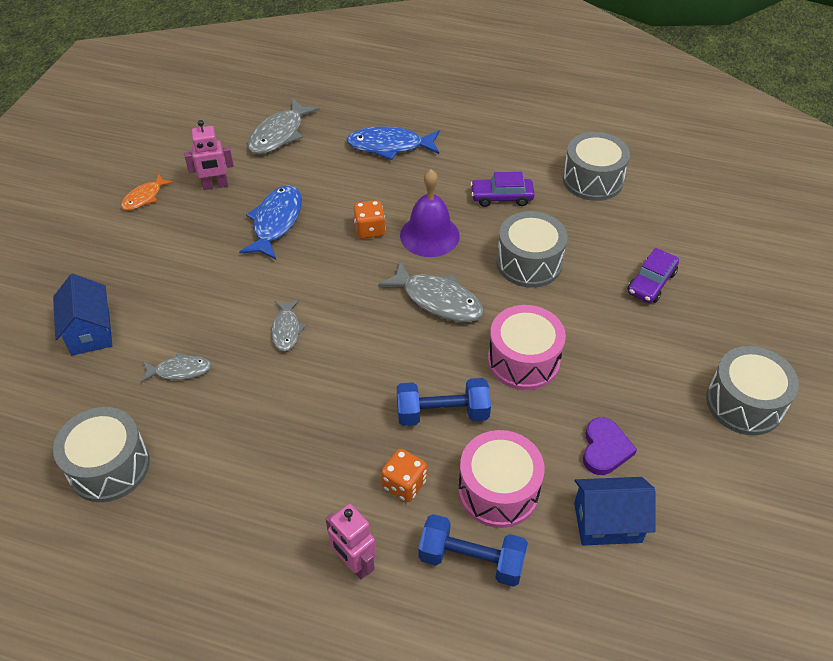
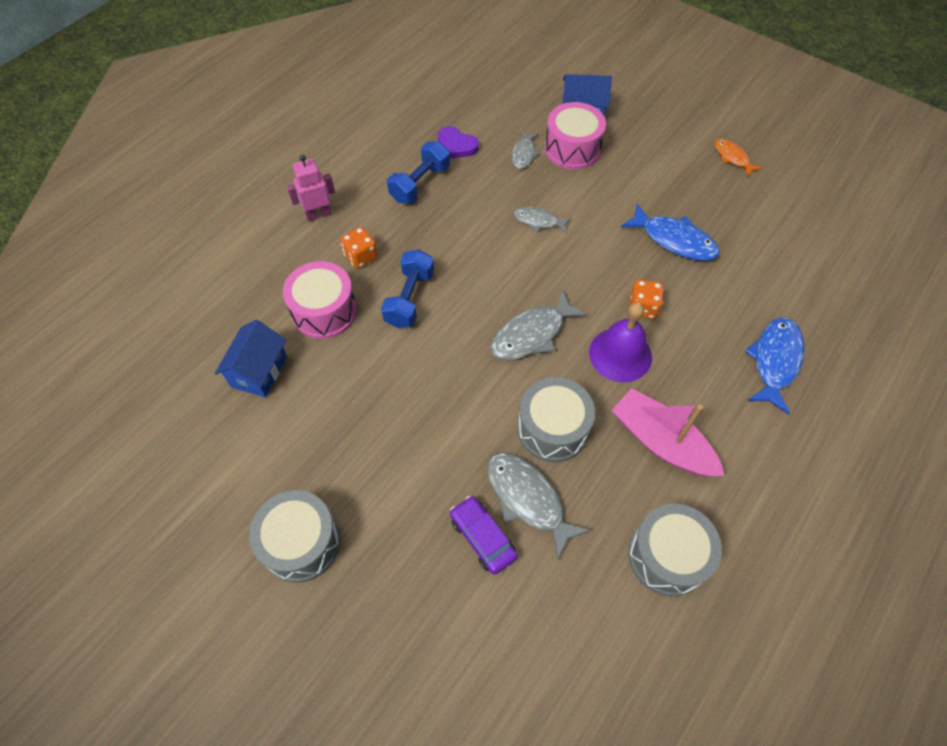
camera: 110 degrees right, 10 degrees up
(109, 466) = (457, 111): grey drum -> none
(215, 186) = (738, 206): pink robot -> none
(279, 134) = (812, 269): grey fish -> grey fish (528, 499)
(471, 560) = (283, 277): blue dumbbell -> blue dumbbell (420, 184)
(501, 197) = (661, 442): purple car -> pink boat
(523, 360) = (435, 375): pink drum -> pink drum (572, 149)
(605, 449) = (319, 399): purple heart -> purple heart (456, 146)

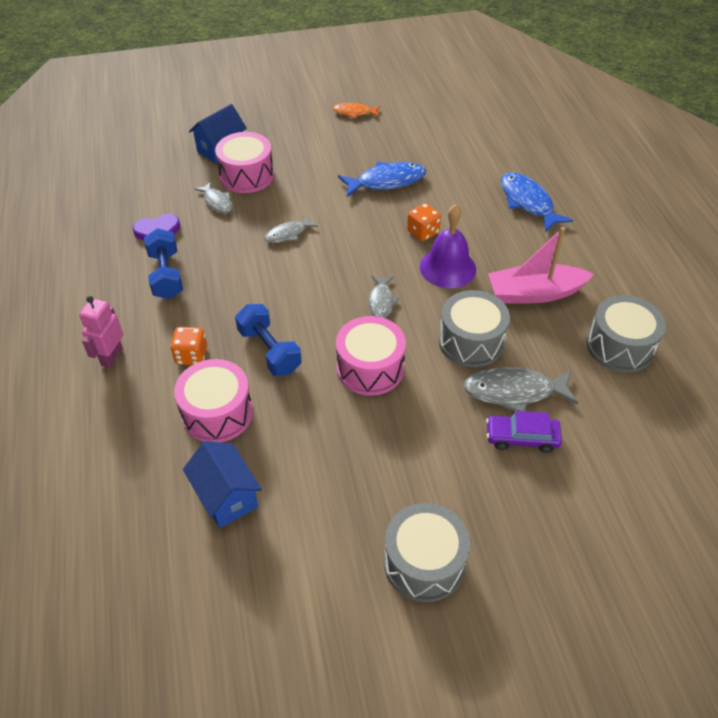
camera: 50 degrees left, 10 degrees down
(454, 376) = (370, 368): none -> pink drum
(532, 334) = (381, 301): grey fish -> grey fish, size x0.59

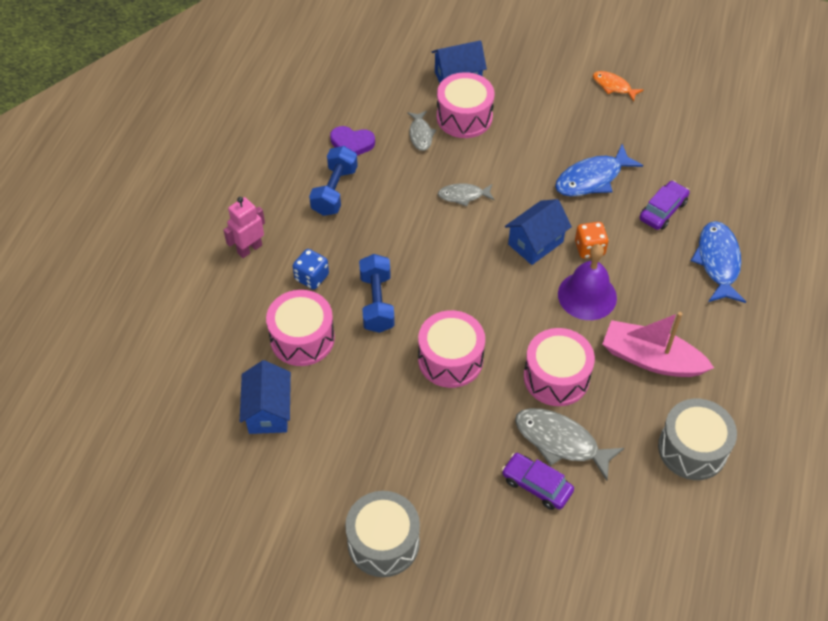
camera: 30 degrees right, 5 degrees up
(191, 356) = (311, 277): orange dice -> blue dice
(376, 245) = (535, 243): none -> blue house
(381, 301) = (502, 301): grey fish -> none
(386, 181) = (592, 179): blue fish -> blue fish turned 135 degrees clockwise
(459, 183) = (663, 210): none -> purple car
(471, 341) = (556, 377): grey drum -> pink drum

